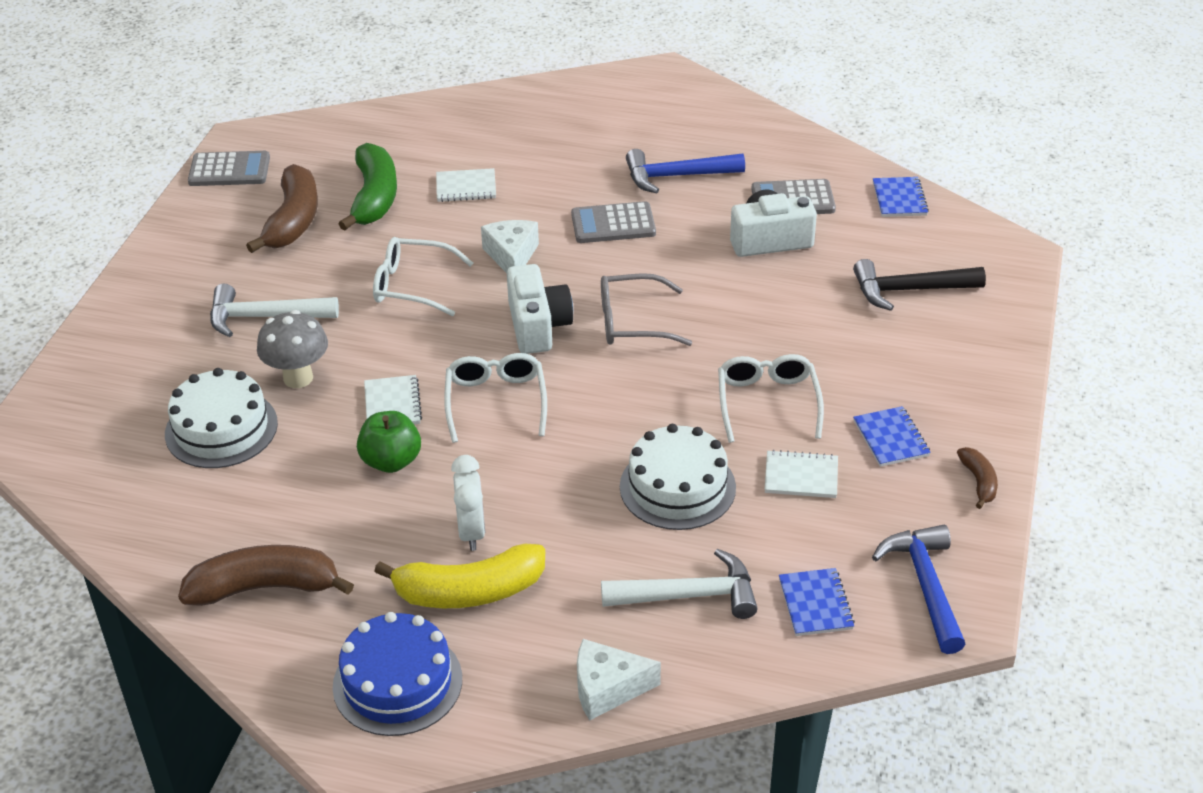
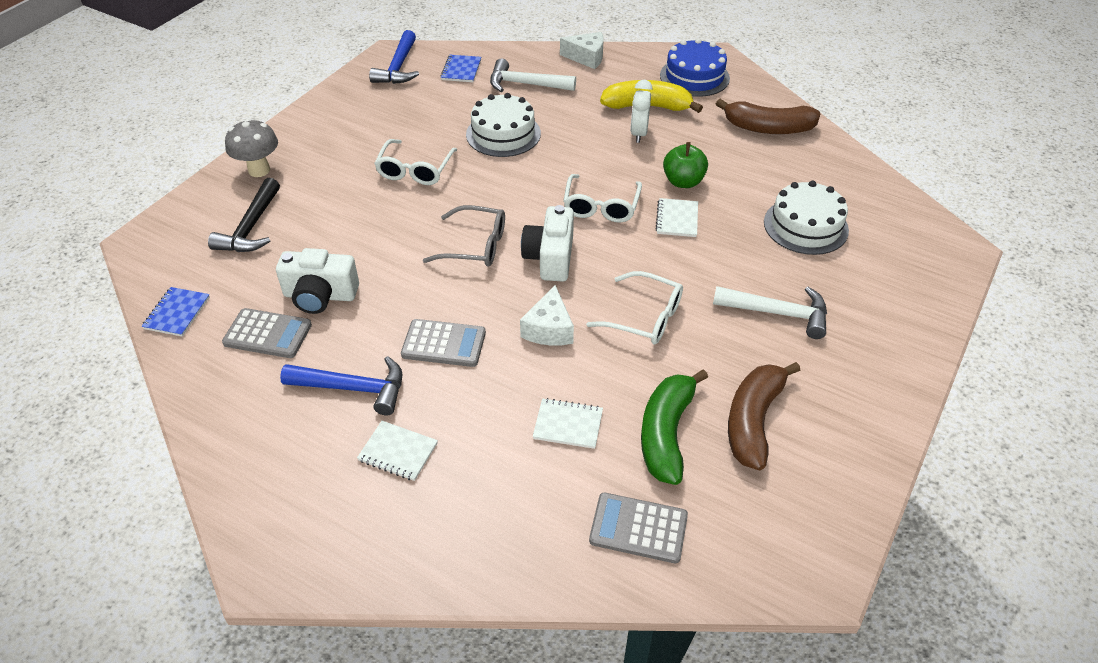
camera: 165 degrees left, 5 degrees up
(229, 170) = (829, 518): grey calculator -> grey calculator (638, 528)
(298, 378) = (748, 253): grey mushroom -> grey mushroom (259, 170)
(801, 476) = (425, 126): white notebook -> white notebook (398, 452)
(891, 438) = (354, 135): blue notebook -> none
(909, 290) = (251, 228): black hammer -> black hammer turned 90 degrees clockwise
(979, 482) = (325, 105): brown banana -> none

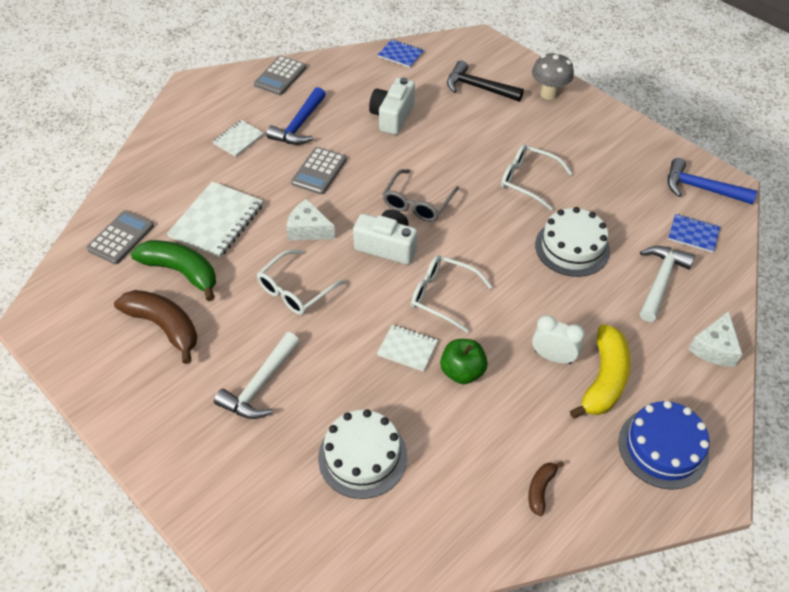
camera: 105 degrees right, 5 degrees up
(267, 334) = (364, 91): grey calculator -> grey calculator (280, 76)
(568, 425) = (217, 221): white notebook -> white notebook, size x1.79
(768, 128) = (540, 489): brown banana -> brown banana, size x0.50

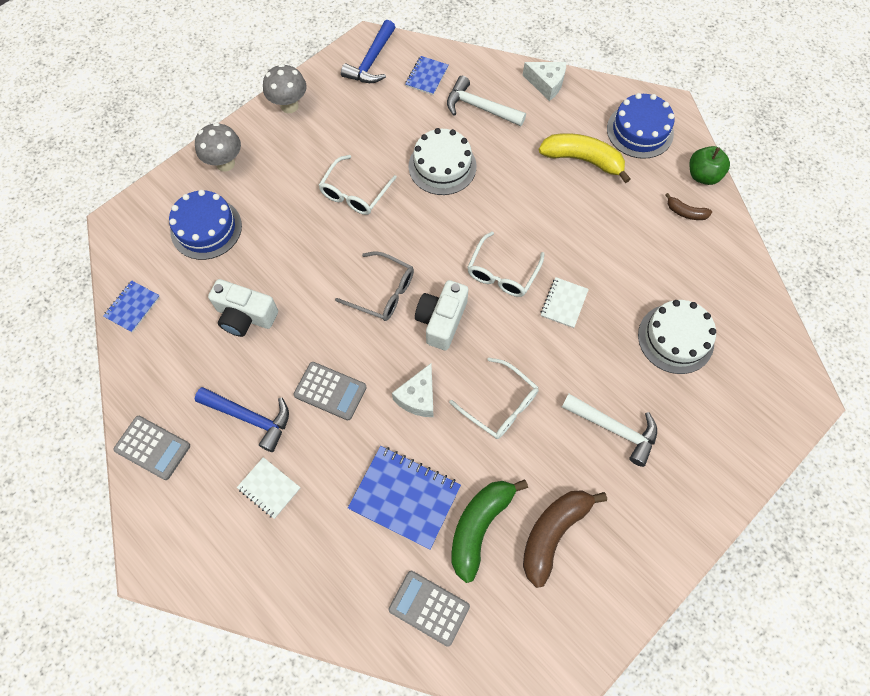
camera: 90 degrees left, 15 degrees up
(217, 221) = (405, 497): white notebook -> blue notebook
(462, 371) = (584, 260): green apple -> green apple (703, 175)
(478, 88) = (206, 228): black hammer -> blue cake
(553, 357) = (563, 193): white clock -> none
(625, 130) = (289, 106): none -> grey mushroom

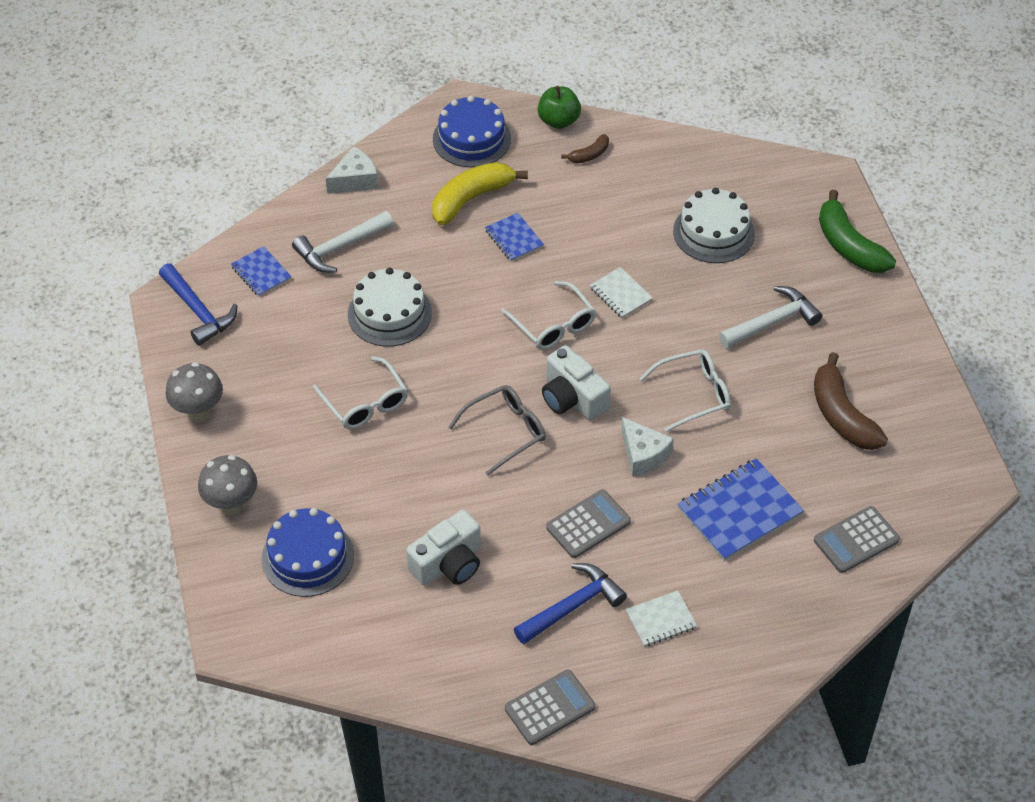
camera: 60 degrees left, 15 degrees down
(132, 307) = (361, 666): blue notebook -> blue notebook (514, 238)
(479, 526) = (803, 467): green banana -> green banana (848, 246)

